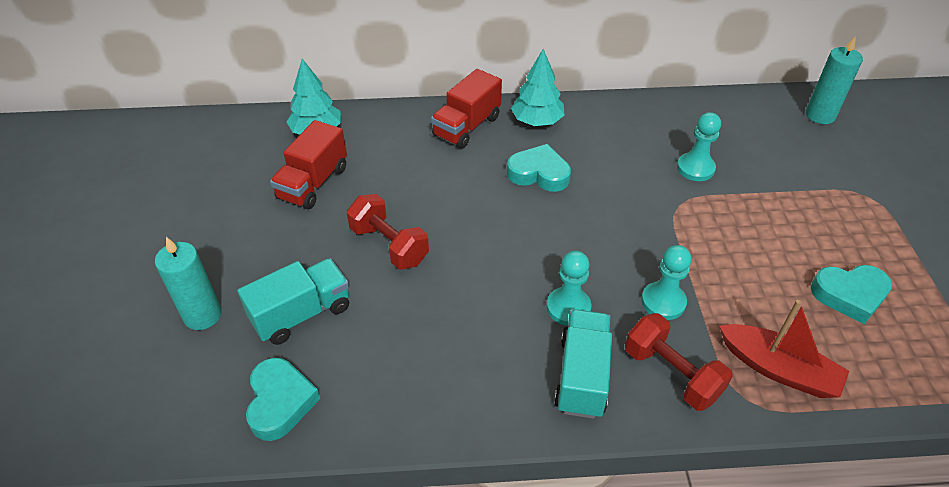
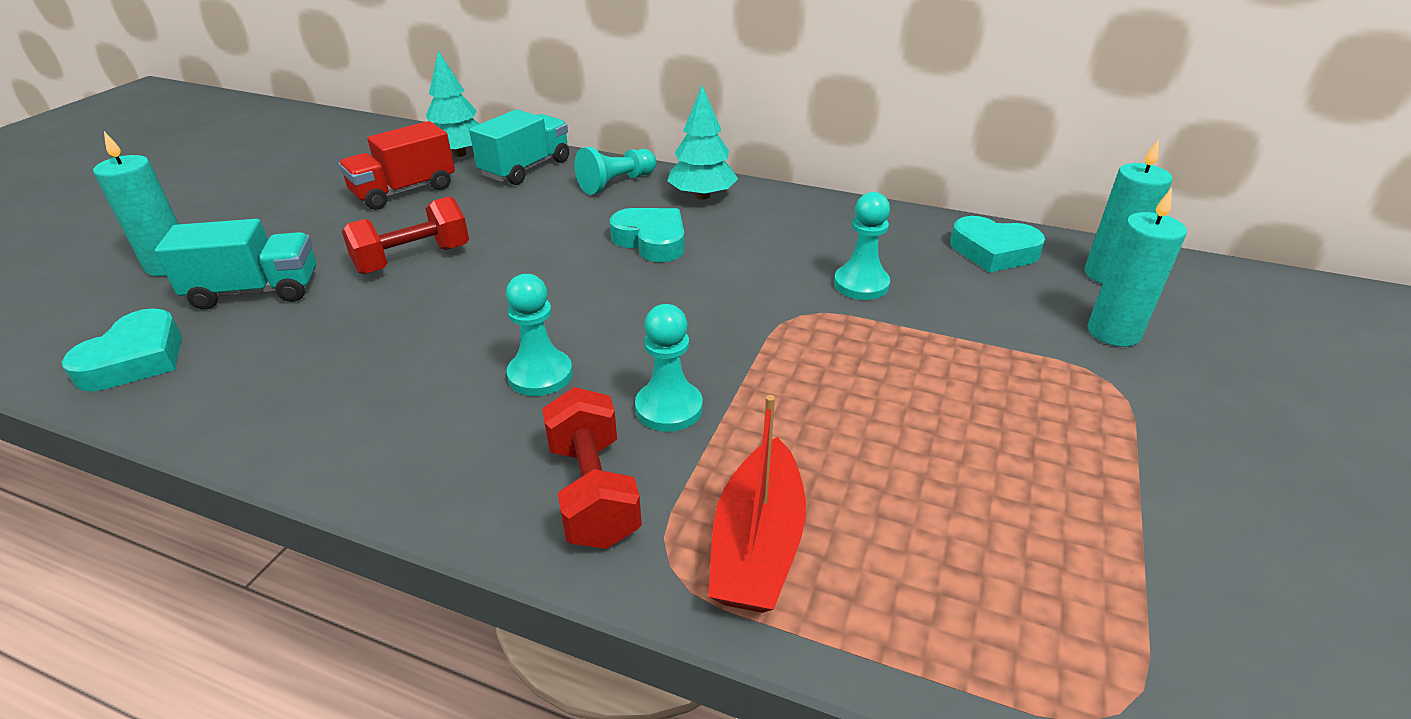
camera: 25 degrees right, 10 degrees down
(389, 245) = (413, 259): red dumbbell -> red dumbbell turned 75 degrees clockwise
(467, 127) = (616, 183): red truck -> turquoise pawn
(582, 376) = (474, 451): turquoise truck -> turquoise truck (526, 168)
(778, 369) = (757, 545): red boat -> red boat turned 45 degrees clockwise
(849, 160) = (1113, 332): none -> turquoise candle
(849, 295) = (967, 491): turquoise heart -> turquoise heart (993, 251)

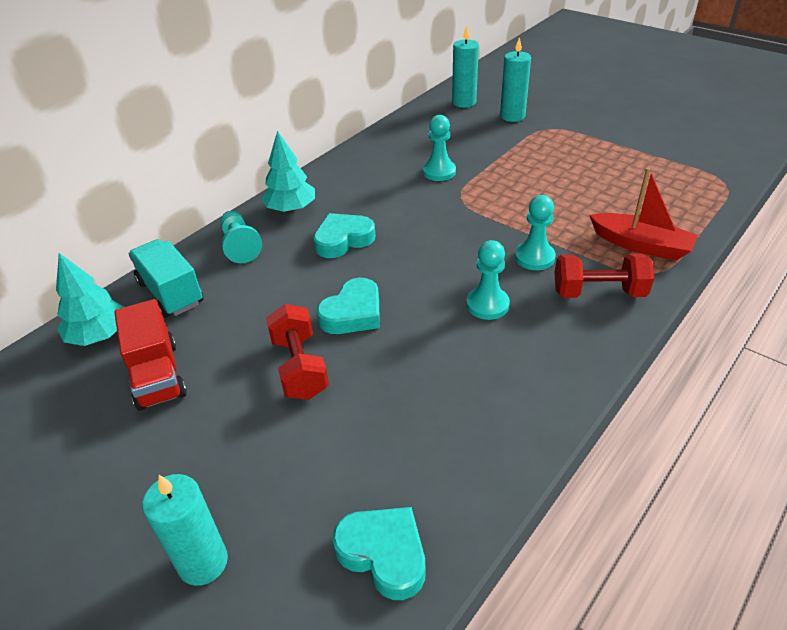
camera: 70 degrees left, 5 degrees up
(255, 291) = (300, 475): turquoise truck -> none
(993, 251) = (426, 125): turquoise heart -> turquoise heart (353, 313)

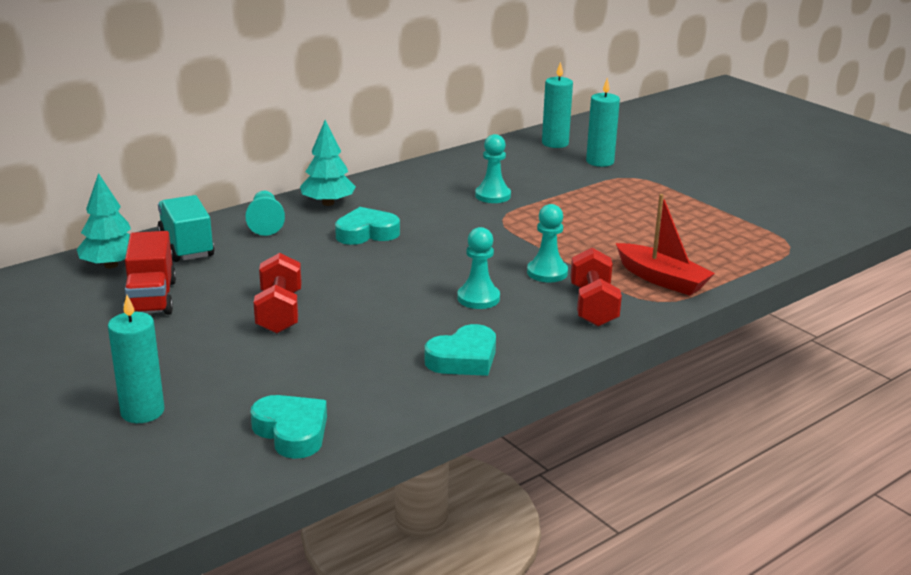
camera: 10 degrees right, 15 degrees down
(353, 313) = (347, 285): turquoise heart -> turquoise heart (463, 359)
(598, 292) = (593, 306): red dumbbell -> red dumbbell turned 75 degrees clockwise

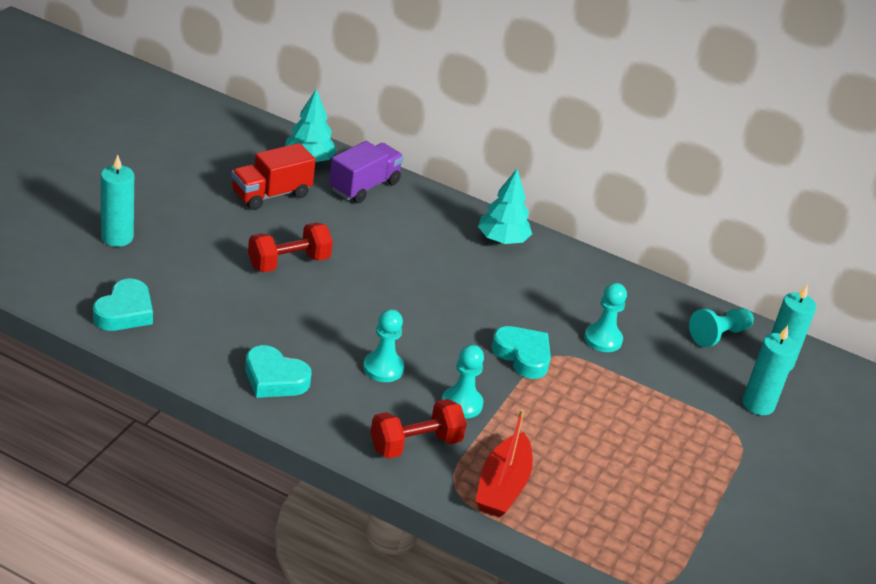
camera: 60 degrees right, 10 degrees up
(186, 246) = (364, 186): turquoise truck -> purple truck
(265, 223) = (436, 215): turquoise pawn -> turquoise pawn (718, 335)
(366, 233) = (460, 276): turquoise heart -> turquoise heart (523, 356)

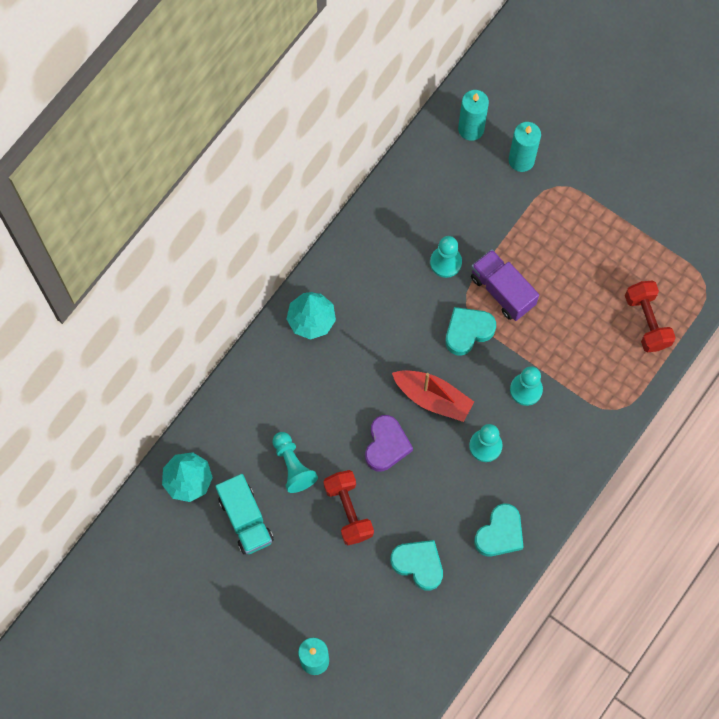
camera: 75 degrees left, 35 degrees up
(125, 312) = (419, 653): turquoise heart -> turquoise heart (418, 564)
(271, 194) = (246, 519): red truck -> turquoise truck
(364, 186) = (231, 432): purple truck -> purple truck (502, 291)
(369, 291) = (386, 445): none -> purple heart
(415, 444) = (572, 432): red dumbbell -> red dumbbell (647, 321)
(502, 486) = (614, 374): red boat -> red boat (433, 398)
(718, 335) = (438, 166): turquoise pawn -> turquoise pawn (293, 466)

